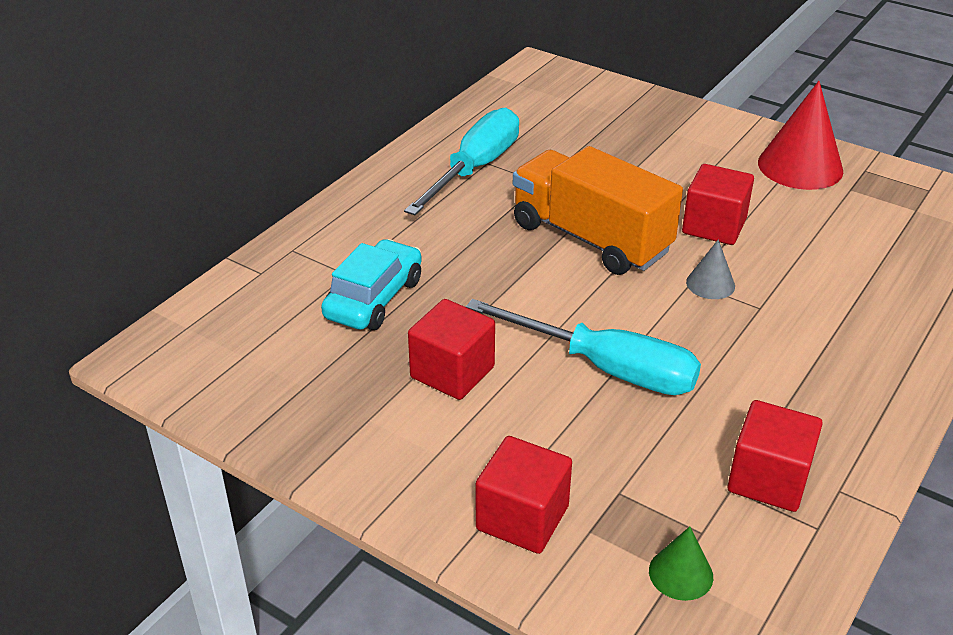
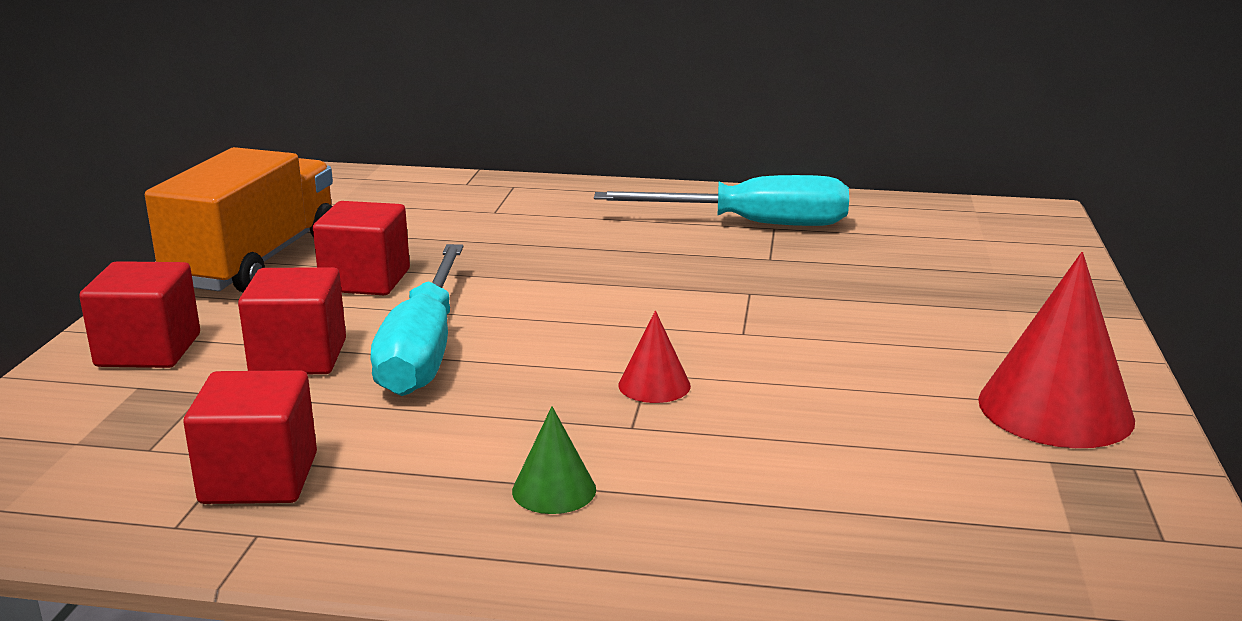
camera: 65 degrees right, 15 degrees down
(374, 299) = (462, 228): turquoise car -> none
(590, 238) = (679, 301): orange truck -> orange truck (255, 262)
(681, 573) = (76, 445): green cone -> green cone (554, 490)
(710, 284) = (654, 385): grey cone -> red cone
(714, 226) = (797, 368): red cube -> red cube (298, 357)

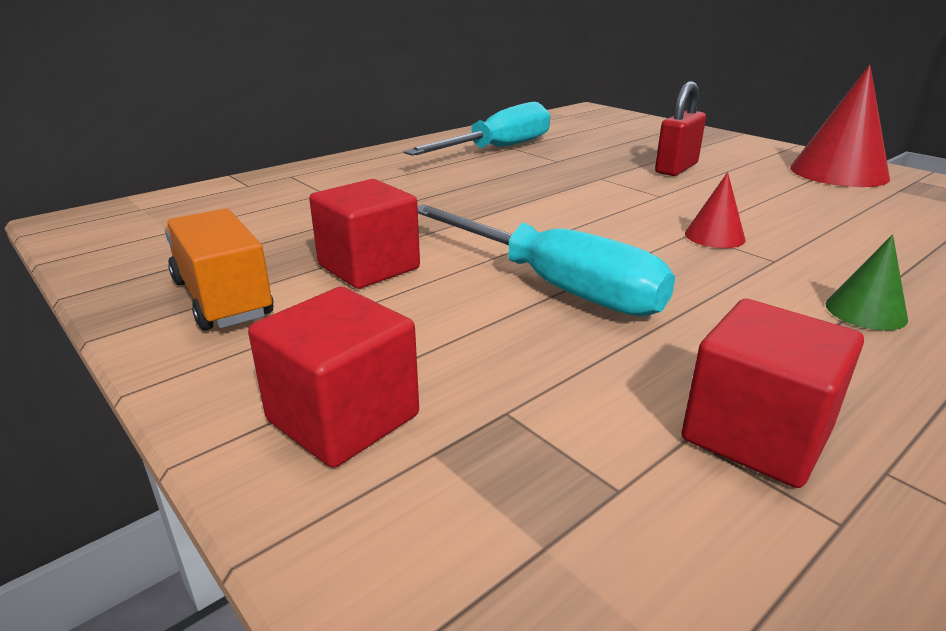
camera: 50 degrees left, 5 degrees up
(255, 262) = (222, 298): orange truck -> orange truck, size x0.64
(298, 357) = (491, 339): red cube -> none
(864, 317) = (676, 168): none -> red padlock

